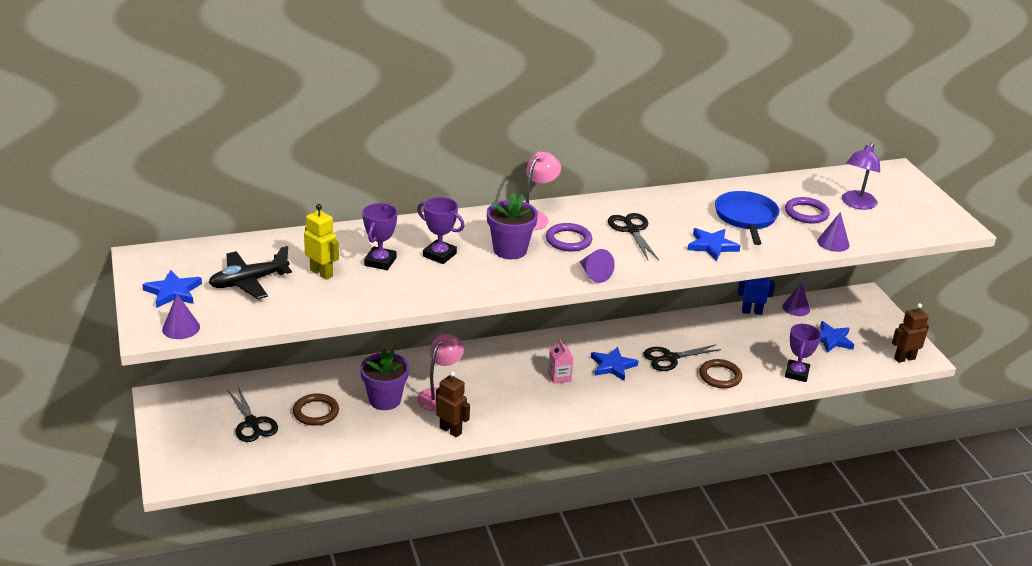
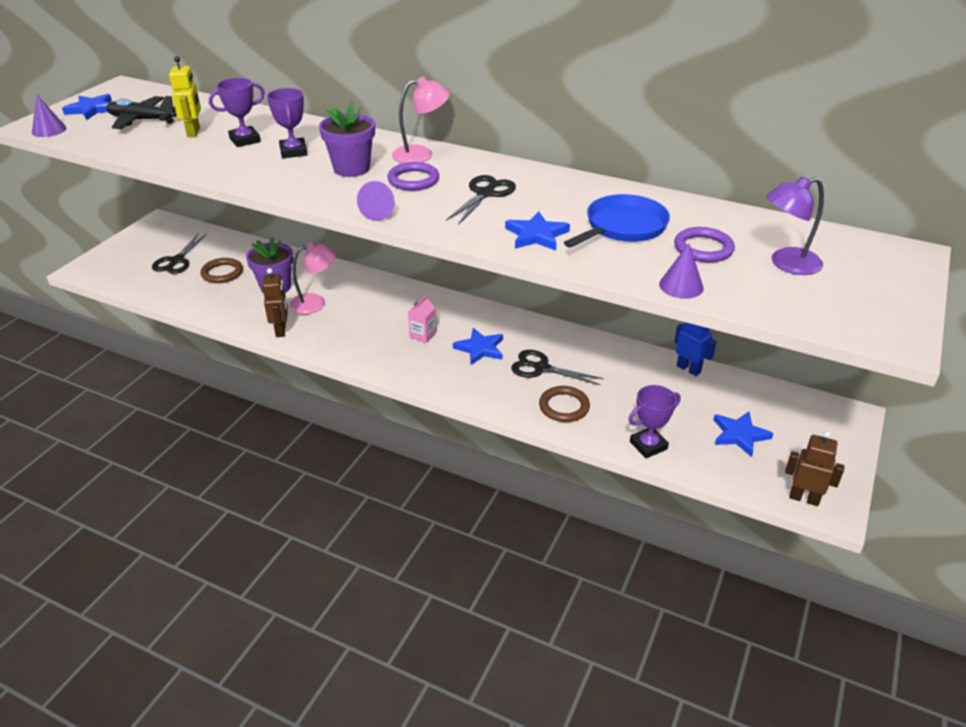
camera: 45 degrees right, 5 degrees up
(796, 308) = (744, 388): purple cone -> none

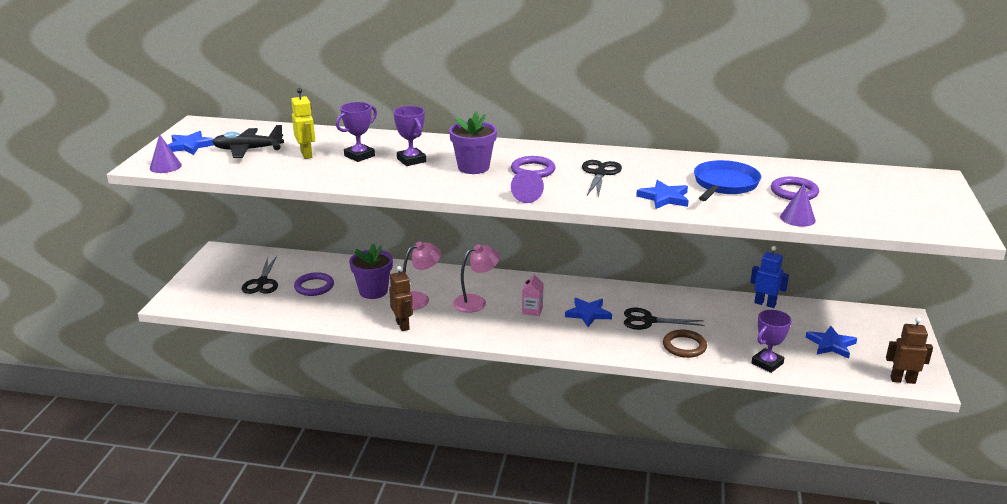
camera: 15 degrees left, 10 degrees down
(222, 273) = (314, 287): brown ring -> purple ring
(421, 154) = (522, 151): pink lamp -> pink lamp (476, 302)
(786, 264) = (859, 195): purple lamp -> none

